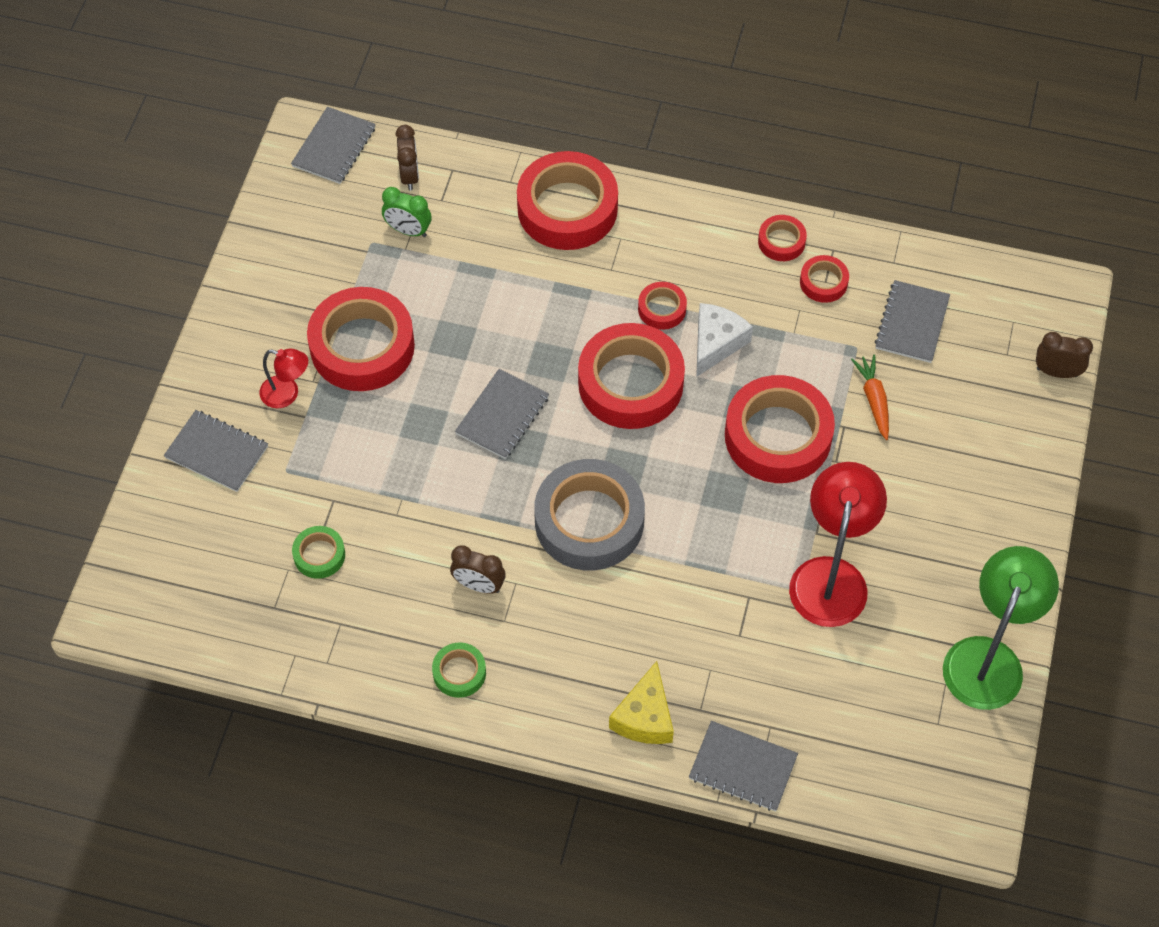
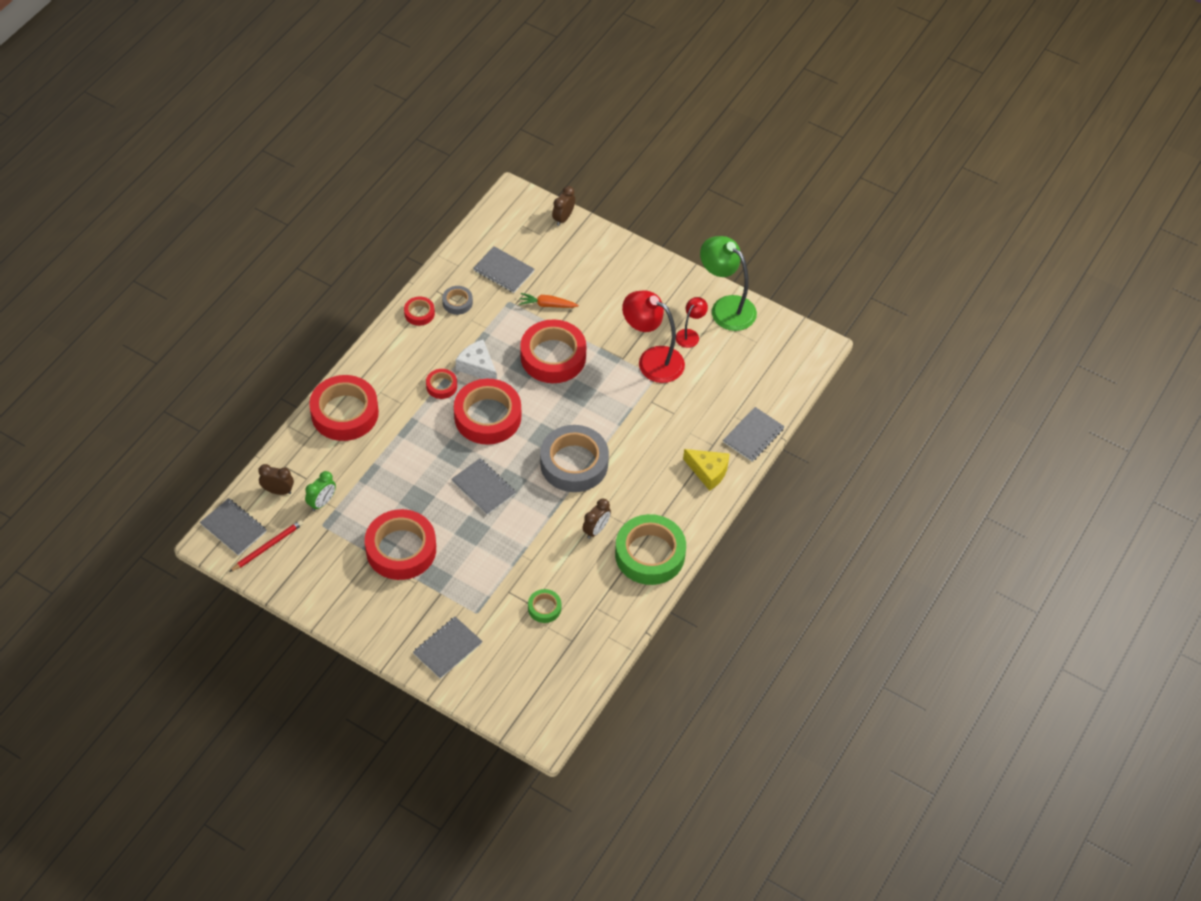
camera: 75 degrees left, 5 degrees down
(287, 394) = (420, 599): red lamp -> red lamp (690, 335)
(316, 193) = (267, 547): none -> red pencil
(459, 673) = (650, 554): green tape -> green tape, size x2.14
(823, 282) = (457, 302): red tape -> grey tape

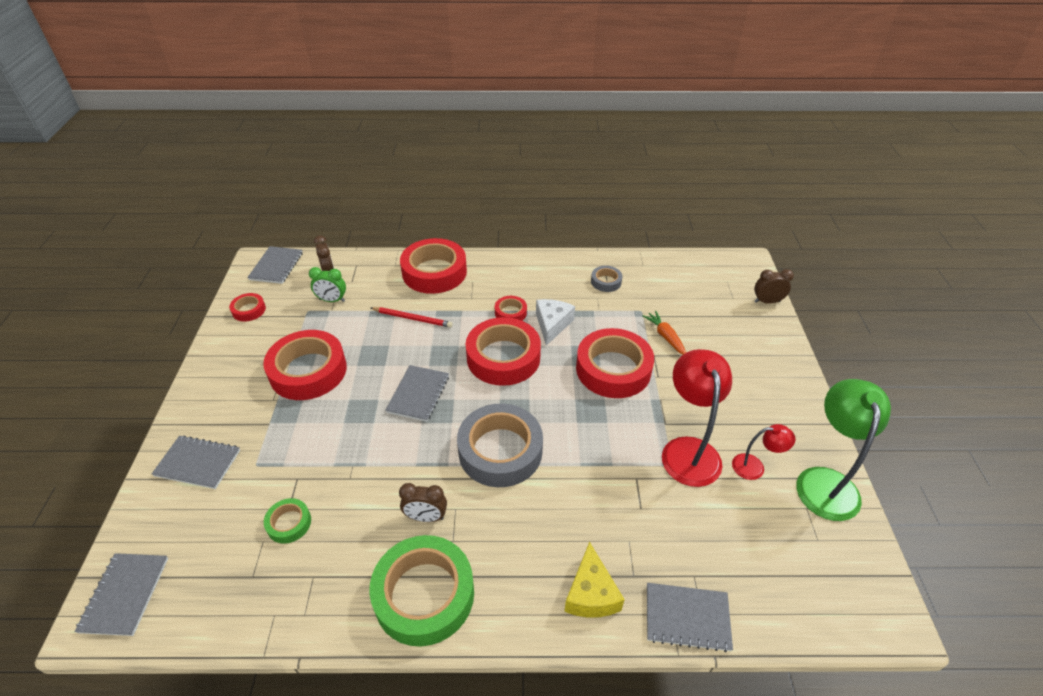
camera: 60 degrees right, 10 degrees down
(267, 547) = (266, 291): red pencil -> red pencil (412, 318)
(419, 313) = (572, 266): red tape -> red tape (249, 310)
(503, 271) = (668, 292): grey notebook -> grey notebook (125, 594)

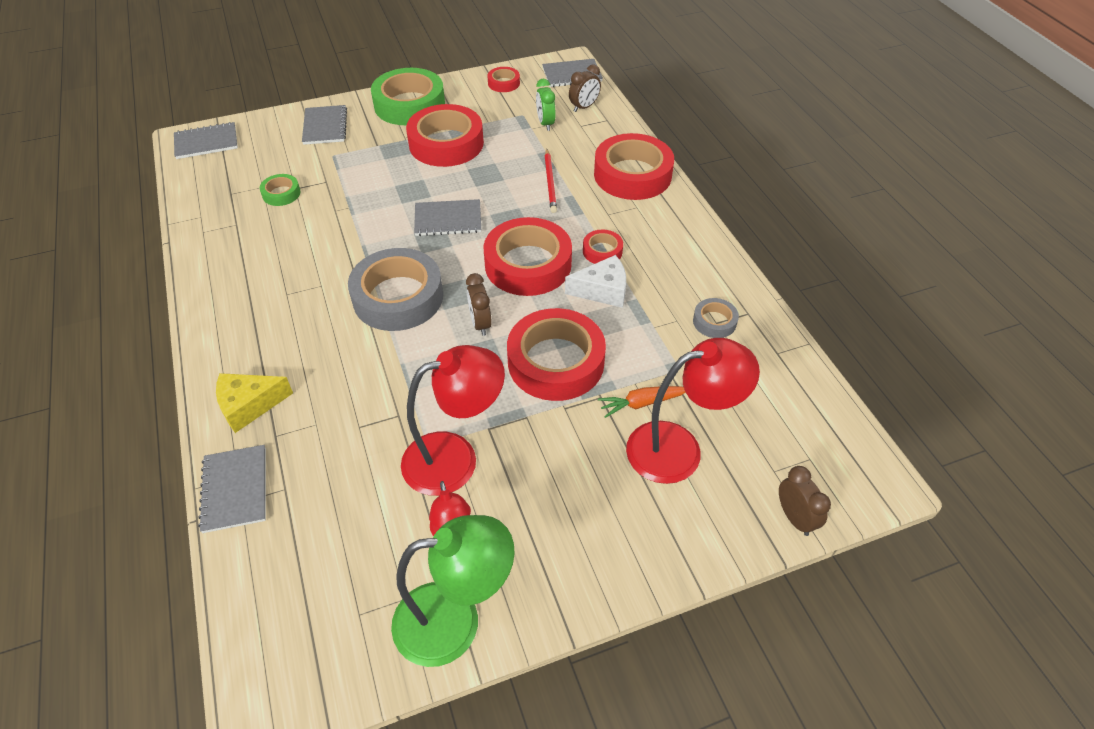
camera: 70 degrees right, 5 degrees up
(424, 594) = (230, 292): green tape -> green tape (409, 104)
(426, 517) = (306, 269): brown clock -> brown clock (480, 323)
(665, 337) = (642, 403): orange carrot -> orange carrot turned 150 degrees counterclockwise
(707, 331) = (679, 448): none -> red lamp

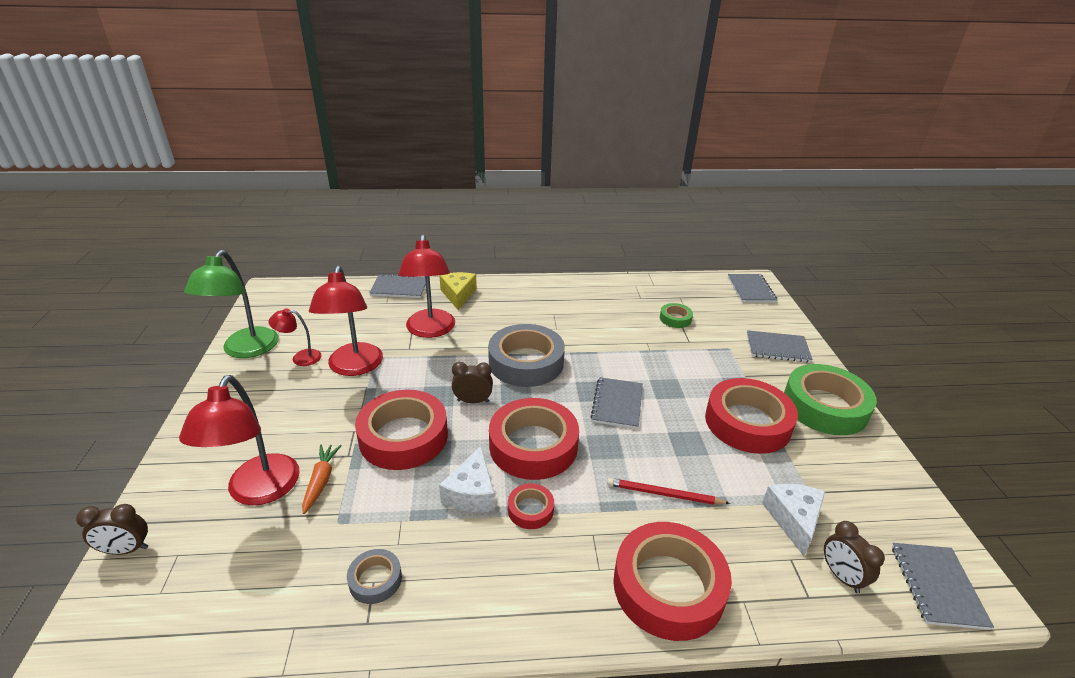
camera: 105 degrees right, 15 degrees down
(351, 407) = (430, 330): none -> red lamp
(503, 83) = (891, 497): red tape -> none
(545, 123) = (793, 519): green clock -> white cheese

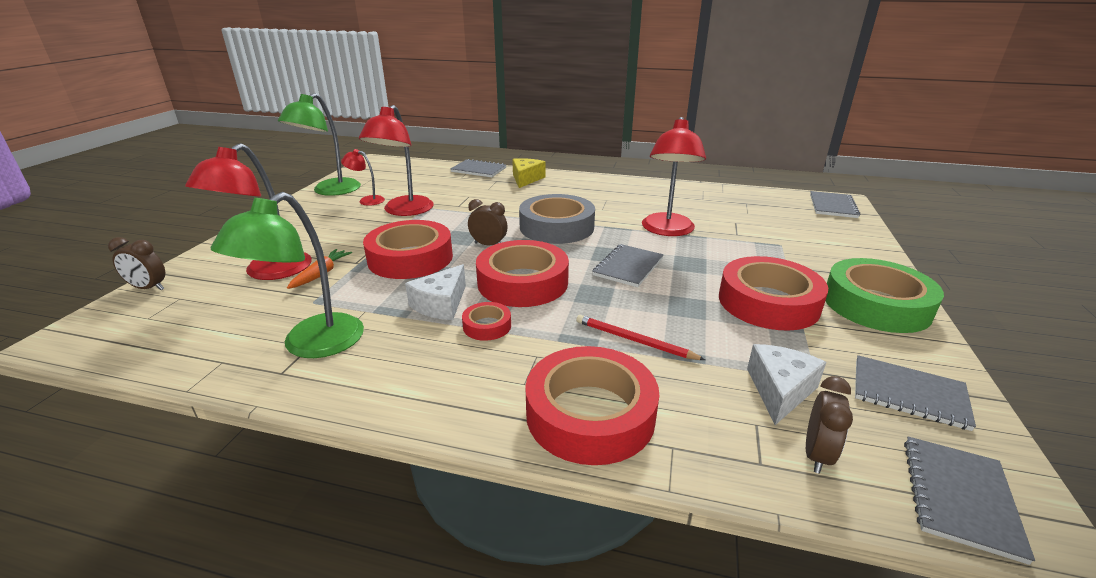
camera: 20 degrees right, 5 degrees down
(375, 580) = (312, 345): grey tape -> green lamp
(430, 330) = (485, 197): red lamp -> red lamp (667, 230)
(675, 319) = (731, 217): green tape -> none
(777, 348) = (840, 251): grey notebook -> grey notebook (909, 394)
(841, 576) = (817, 454): brown clock -> brown clock turned 150 degrees counterclockwise

